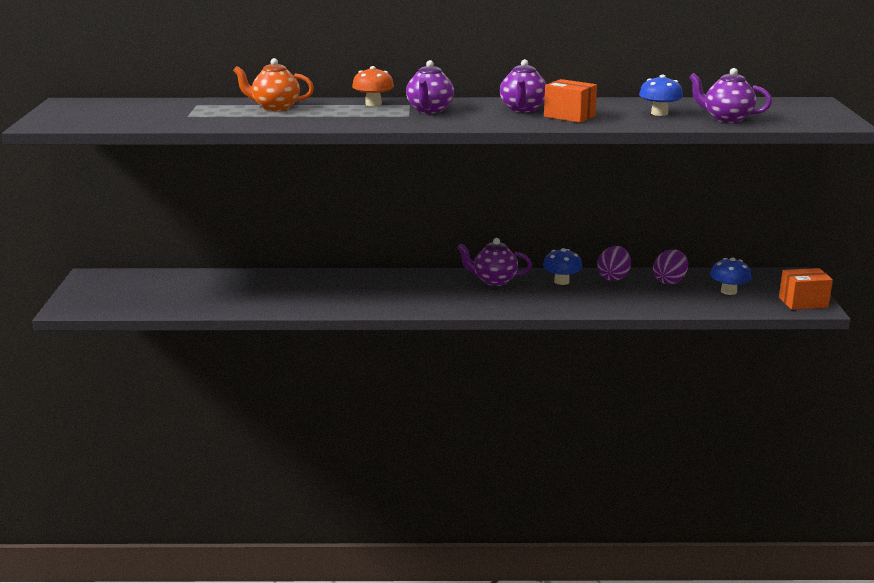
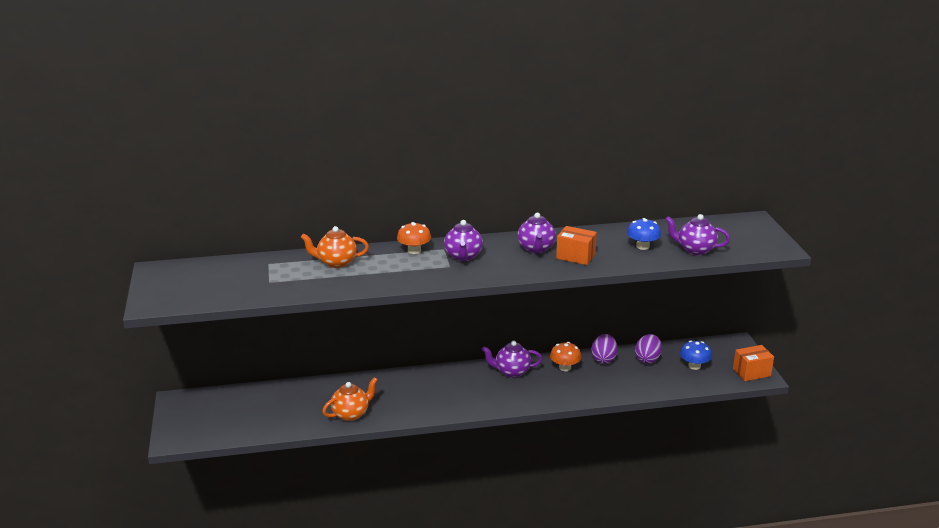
camera: 10 degrees left, 5 degrees up
(284, 302) = (351, 414): none -> orange teapot
(561, 281) = (565, 367): blue mushroom -> orange mushroom

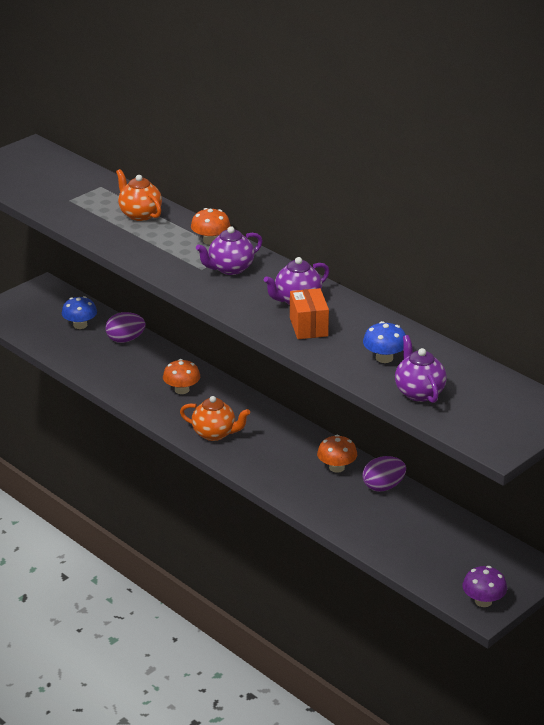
camera: 55 degrees right, 5 degrees up
(351, 414) = (117, 378): orange teapot -> orange teapot (215, 434)
(402, 392) = (182, 390): none -> orange mushroom
(512, 372) = (289, 438): purple teapot -> none
(647, 359) = (420, 516): purple egg -> purple egg (125, 339)
(694, 366) = (446, 554): blue mushroom -> blue mushroom (80, 325)
(751, 372) = (483, 601): orange box -> purple mushroom

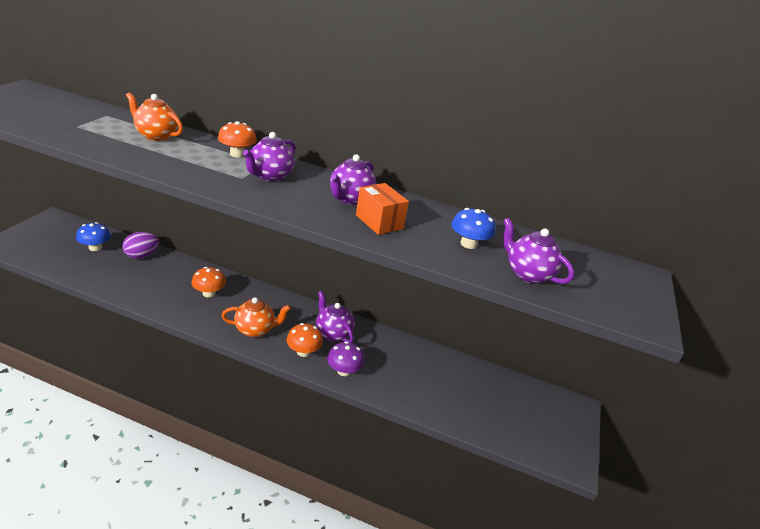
camera: 30 degrees left, 0 degrees up
(297, 451) = (333, 333): none -> purple teapot
(336, 467) = (372, 343): orange mushroom -> orange mushroom (303, 352)
(383, 487) = (418, 354): purple egg -> none
(483, 601) = (565, 451): purple mushroom -> purple mushroom (344, 371)

